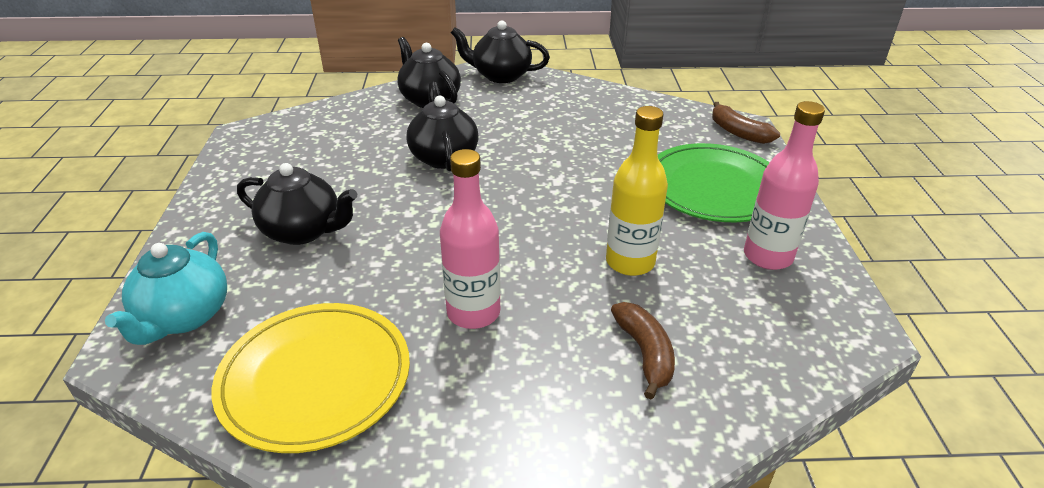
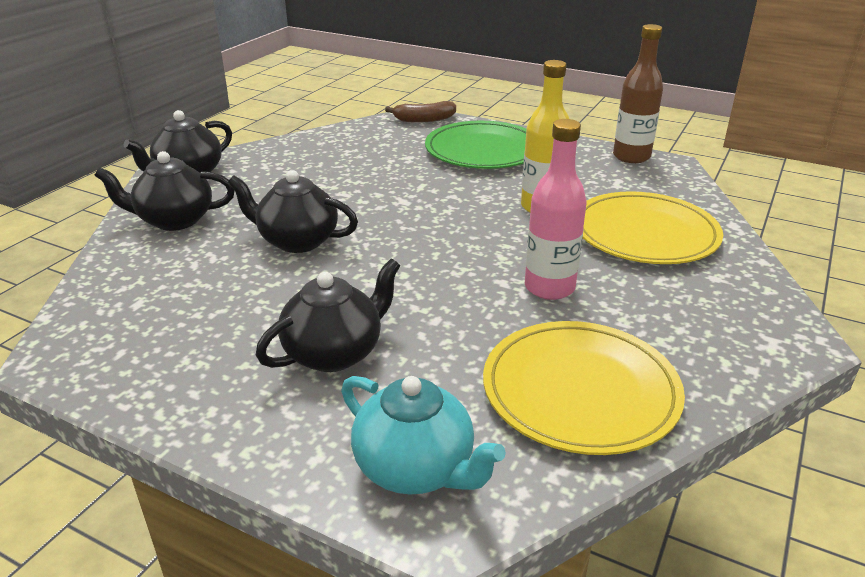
camera: 60 degrees left, 5 degrees down
(645, 353) = (645, 234): brown banana -> yellow plate
(767, 256) = (577, 162): pink bottle -> none
(838, 294) = (631, 157): none -> brown bottle

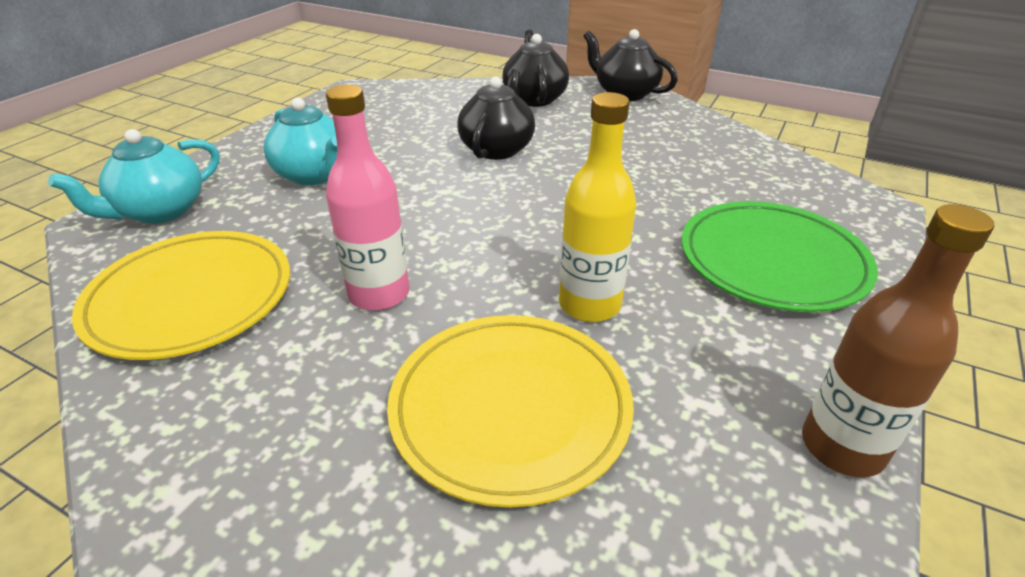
camera: 90 degrees right, 5 degrees up
(334, 353) = (315, 175): black teapot -> turquoise teapot
(424, 120) = (862, 211): brown banana -> none

